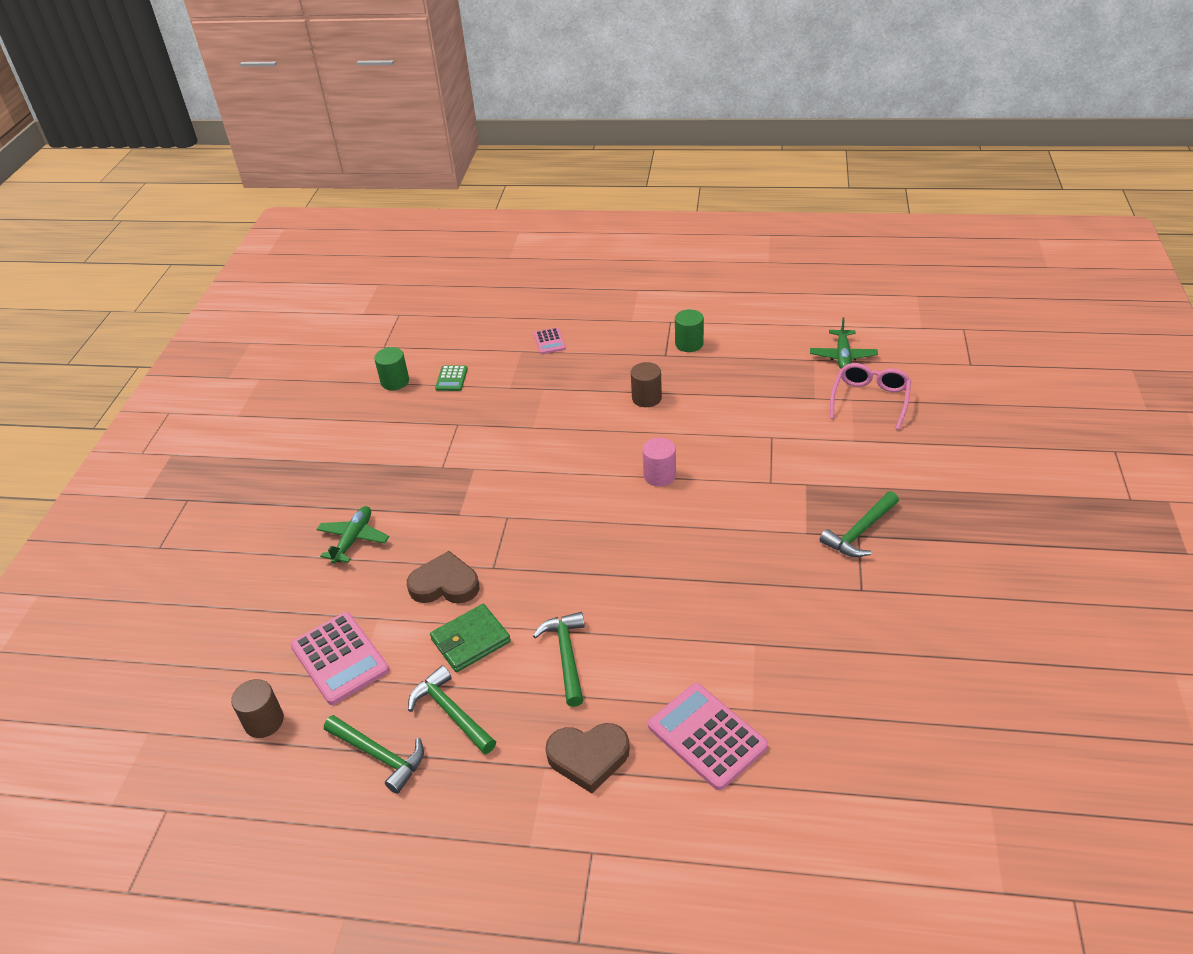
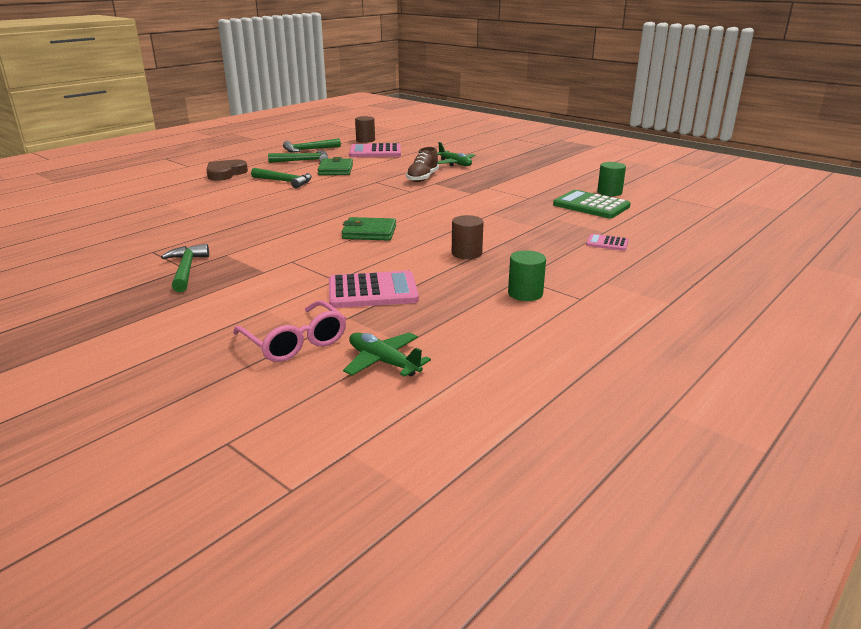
camera: 120 degrees right, 15 degrees down
(445, 534) = (422, 178): none -> brown shoe
(445, 584) = (384, 172): brown heart -> none
(451, 379) = (591, 206): green calculator -> green calculator, size x1.92
(659, 475) = (369, 232): pink cylinder -> green wallet
(707, 736) = (178, 192): pink calculator -> pink calculator (372, 291)

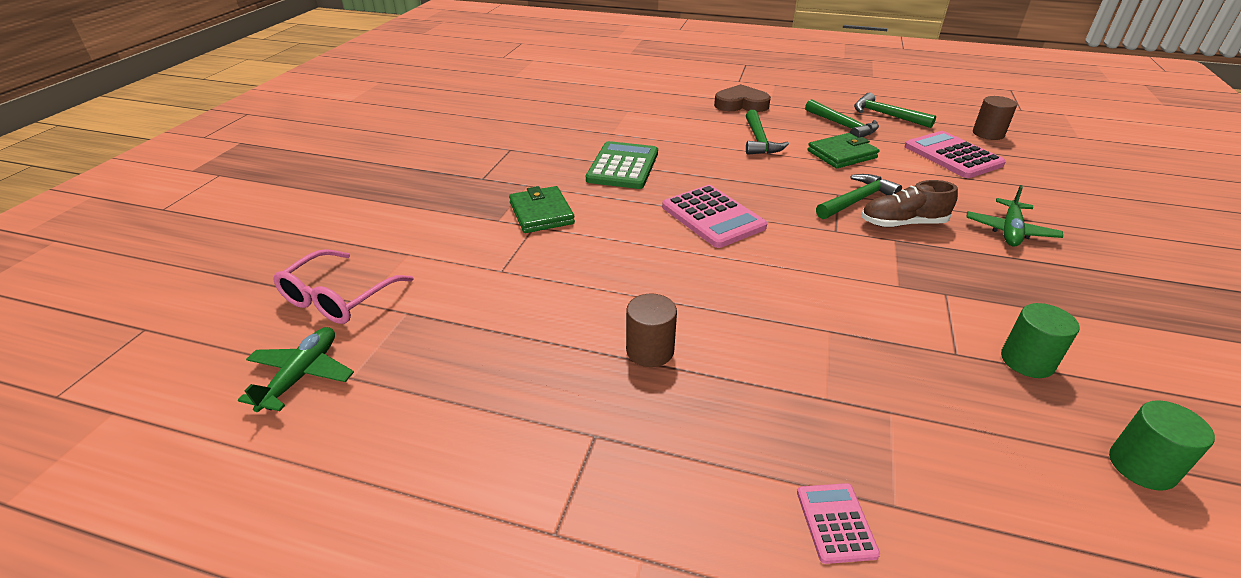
camera: 65 degrees right, 10 degrees up
(186, 270) = (478, 180): green hammer -> green hammer (857, 200)
(369, 232) = (656, 247): green wallet -> green wallet (541, 213)
(372, 291) = (482, 307): pink calculator -> pink calculator (713, 217)
(525, 293) = (541, 455): green cylinder -> green cylinder (1027, 361)
(591, 206) = (1019, 452): green calculator -> green calculator (623, 166)

